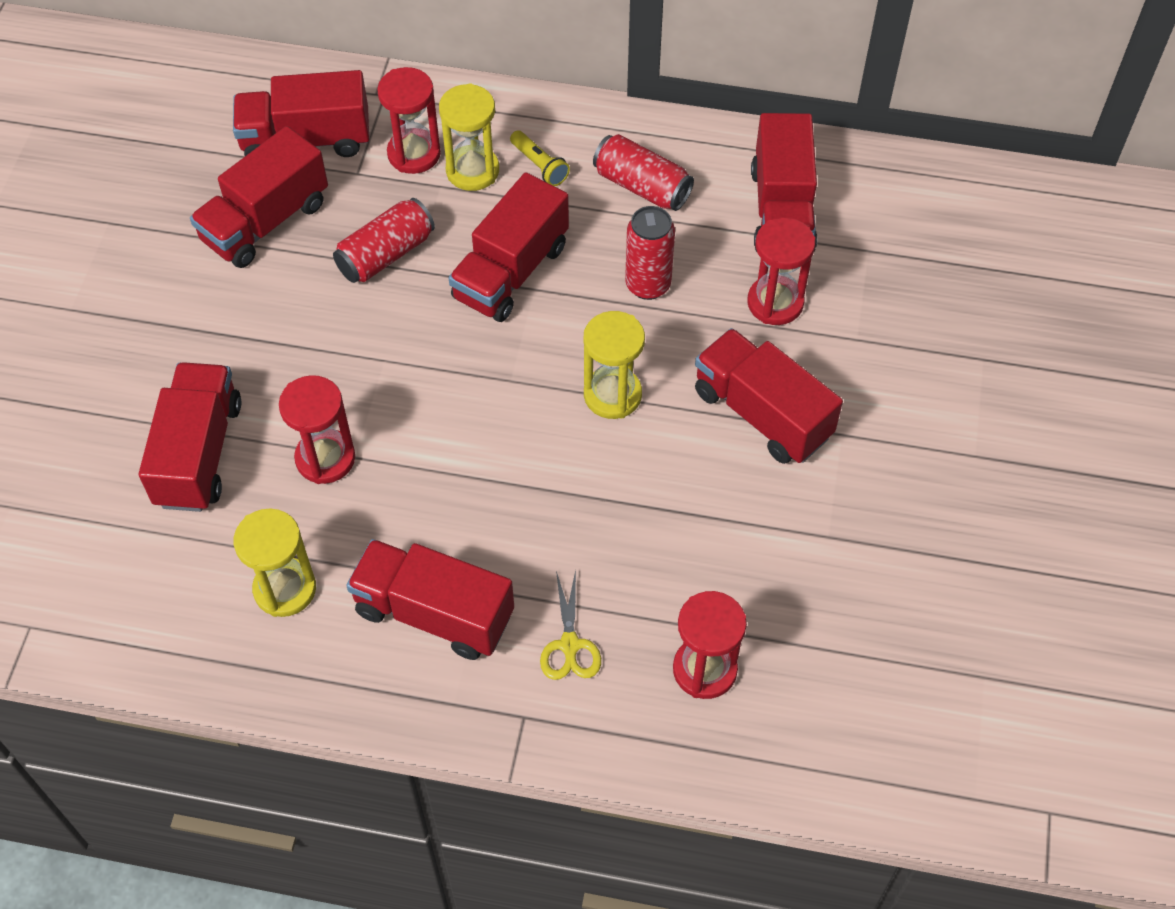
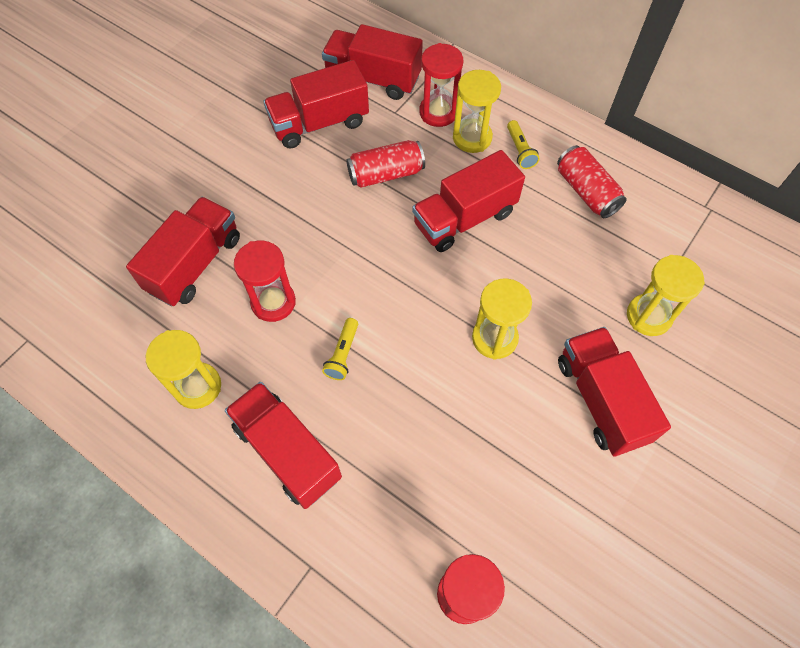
camera: 25 degrees right, 5 degrees up
(443, 483) = (343, 354): none -> yellow flashlight
(569, 645) = (371, 524): yellow scissors -> none
(648, 285) = (558, 265): red can -> none
(775, 303) = (648, 316): red hourglass -> yellow hourglass
(781, 210) = (684, 247): red truck -> none

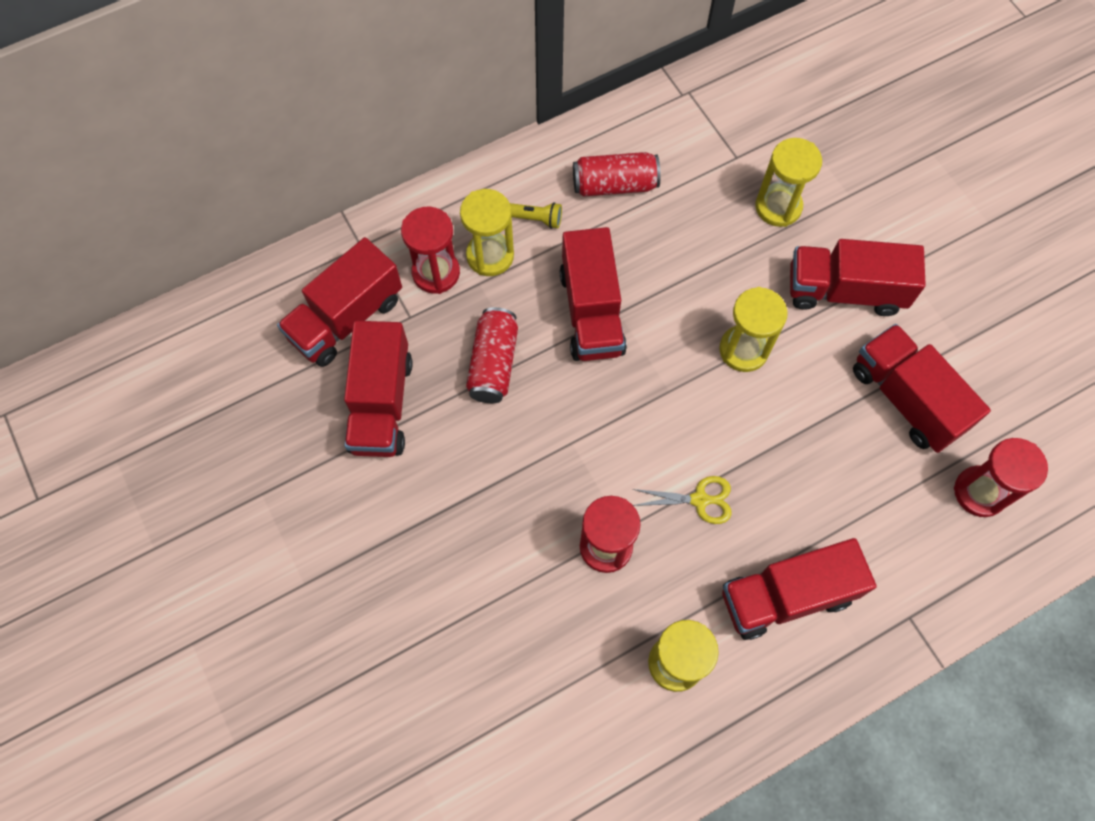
camera: 65 degrees left, 5 degrees up
(195, 264) = (515, 616): red truck -> red truck (906, 399)
(343, 354) = (700, 500): yellow flashlight -> yellow scissors

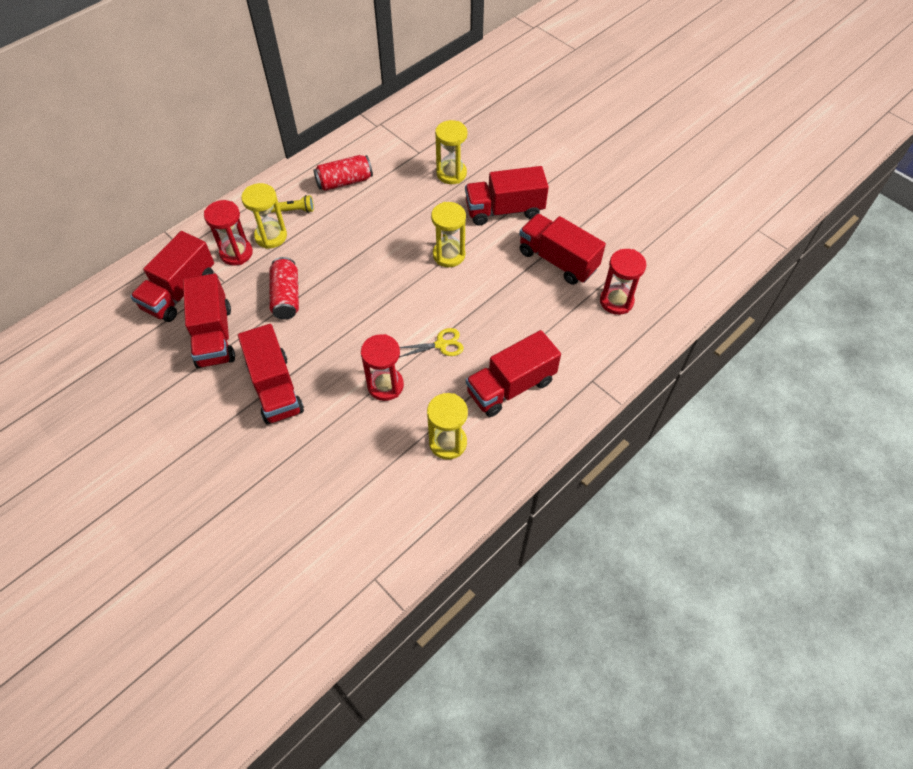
camera: 15 degrees left, 10 degrees down
(591, 312) = (345, 254): red truck -> red truck (275, 388)

